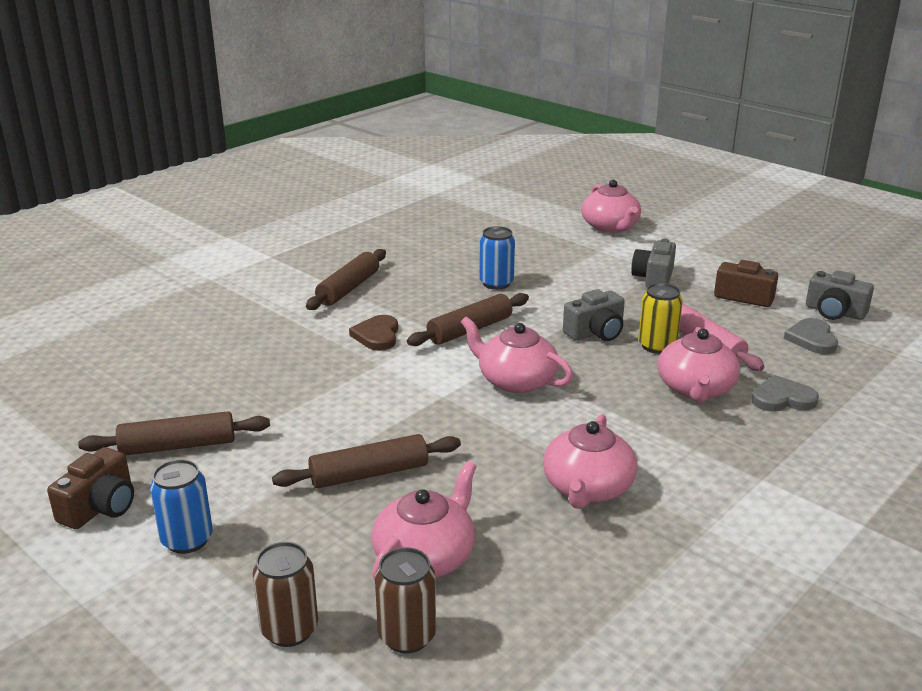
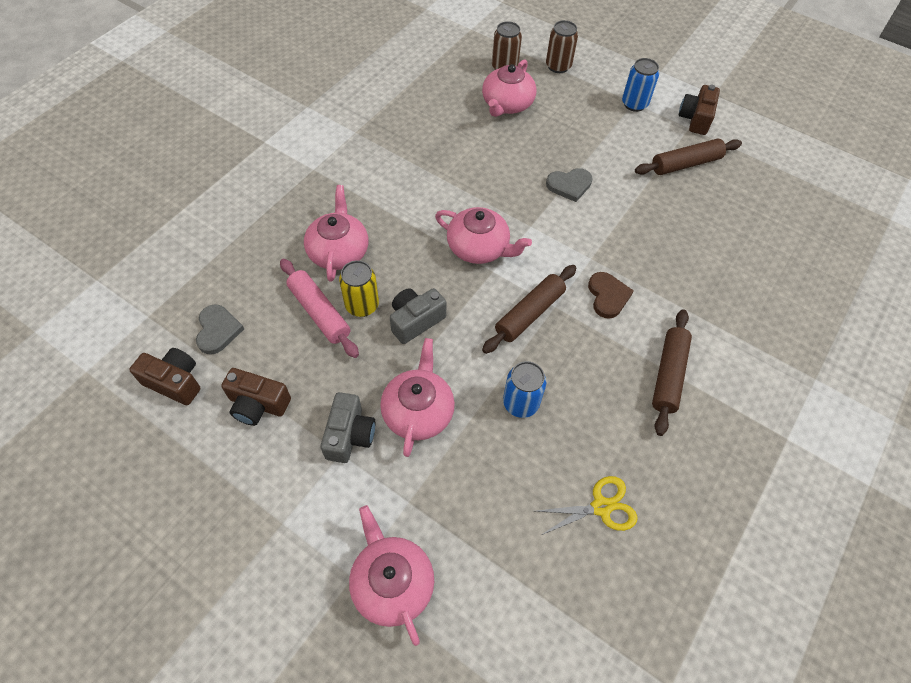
camera: 170 degrees right, 30 degrees up
(369, 474) = (556, 153): brown rolling pin -> none
(447, 241) = (601, 507): none -> yellow scissors
(587, 488) = (422, 153): pink teapot -> pink teapot (418, 411)
(782, 398) = (274, 246): grey heart -> grey heart (569, 185)
(834, 312) = (175, 382): grey camera -> brown camera

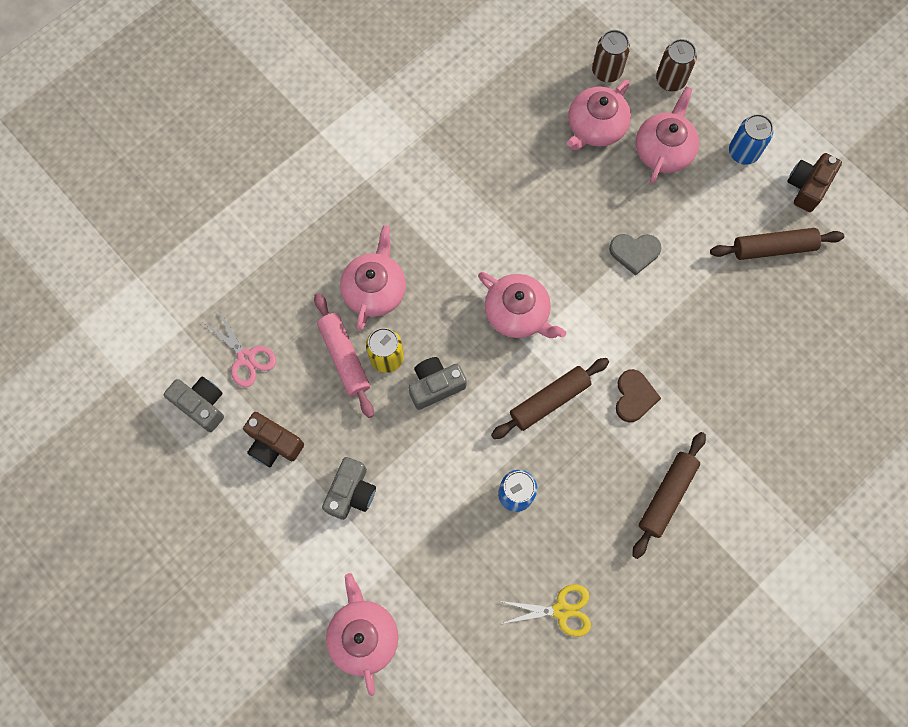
camera: 15 degrees right, 15 degrees up
(175, 382) = (201, 405): brown camera -> grey camera
(218, 330) = (246, 358): grey heart -> pink scissors
(418, 411) = (418, 482): pink teapot -> pink teapot (663, 150)

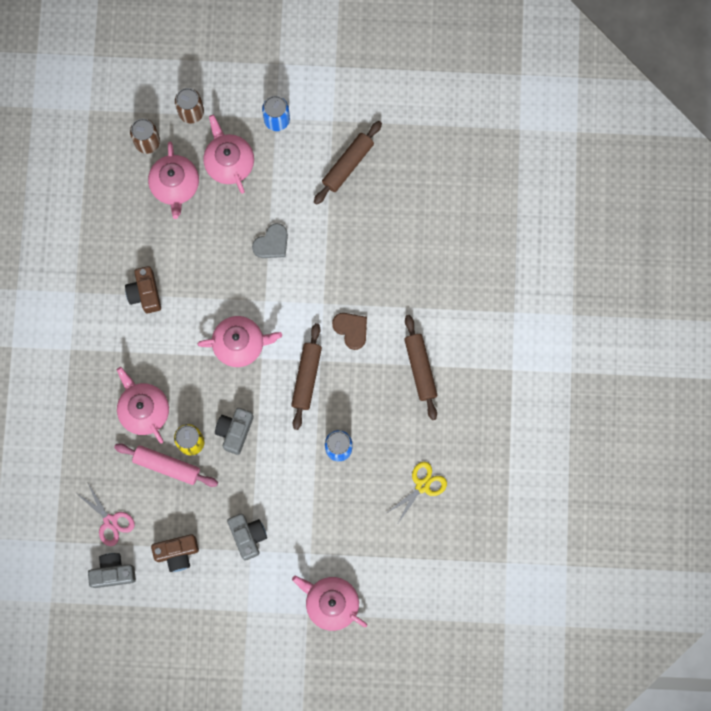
camera: 45 degrees left, 5 degrees up
(246, 358) = (110, 521): pink scissors -> pink scissors turned 45 degrees clockwise
(807, 187) = (333, 107): brown camera -> brown camera (145, 293)

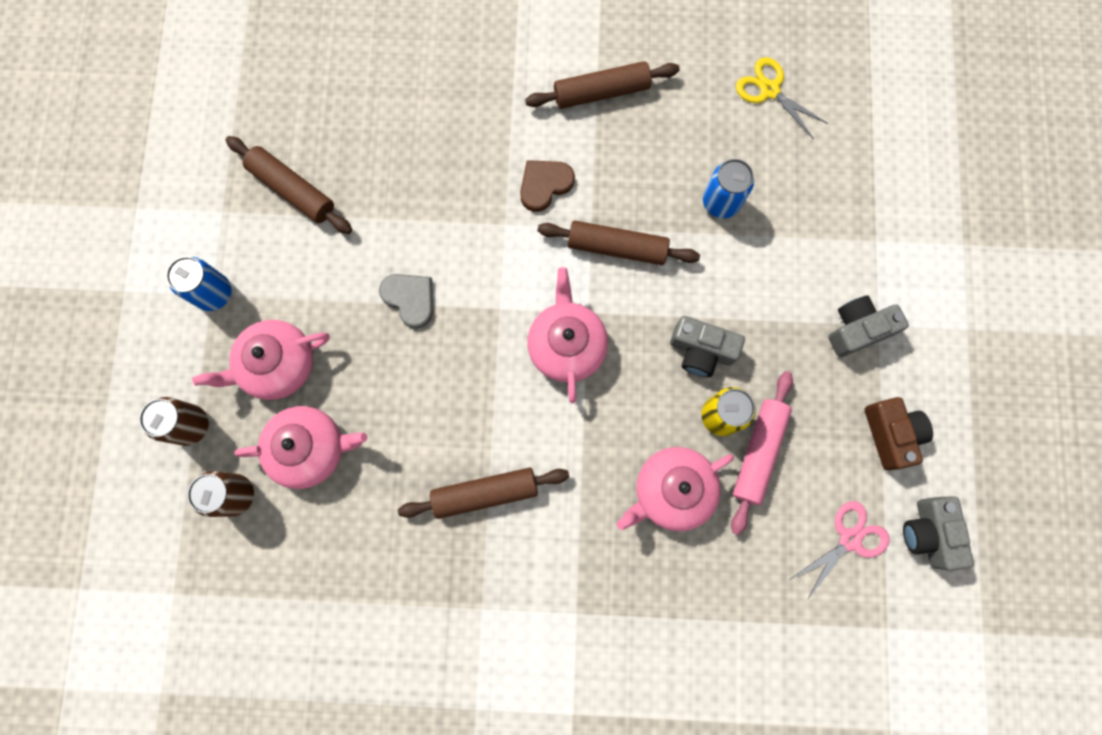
camera: 90 degrees left, 0 degrees up
(145, 293) = (485, 493): brown camera -> brown rolling pin
(331, 603) = (945, 212): pink teapot -> none

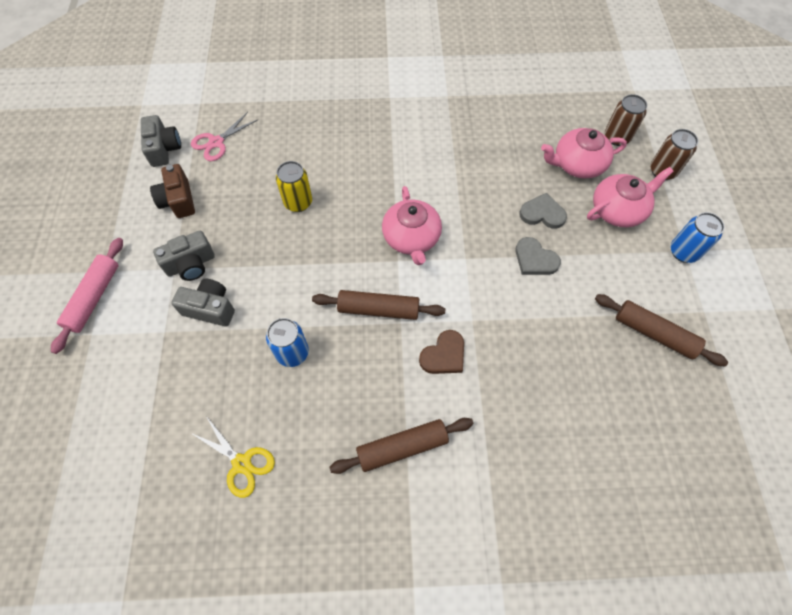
camera: 175 degrees right, 15 degrees down
(383, 368) = (542, 213): none -> grey heart
(485, 493) = (455, 149): brown rolling pin -> none
(672, 490) = (332, 159): pink teapot -> none
(701, 350) = (311, 241): grey camera -> grey camera (210, 308)
(758, 452) = (273, 183): pink rolling pin -> pink rolling pin (94, 298)

